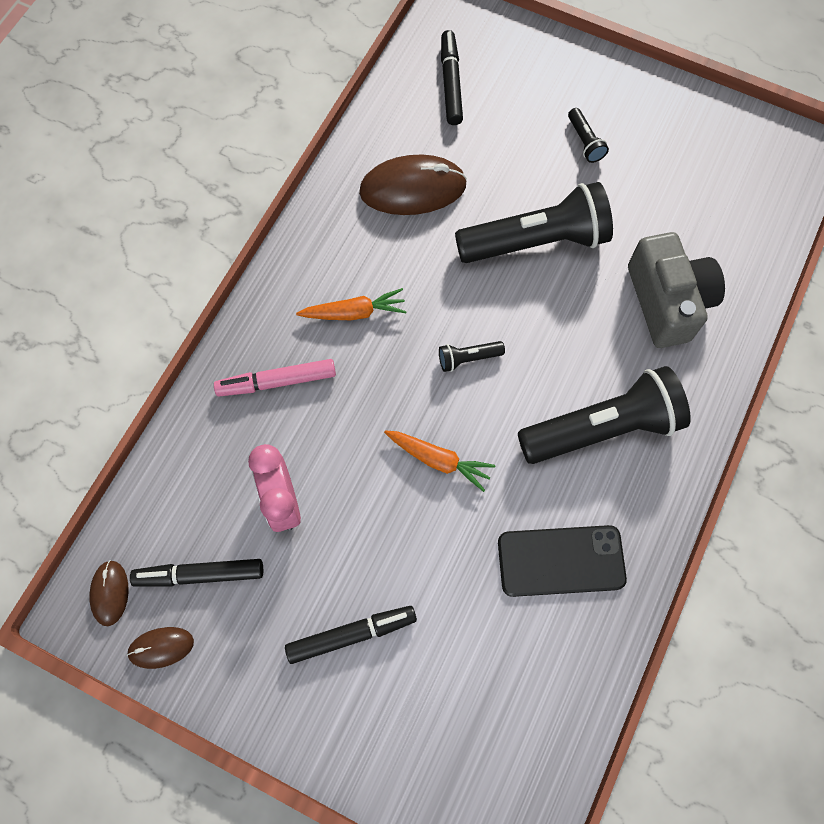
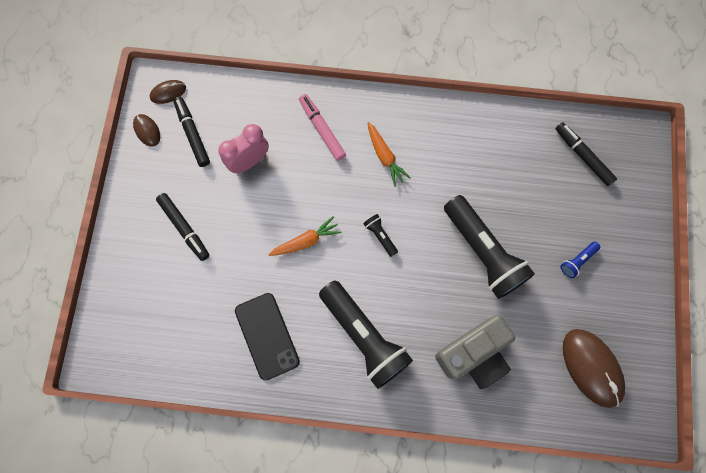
camera: 70 degrees right, 5 degrees up
(413, 188) = (489, 160): brown mouse -> brown mouse (592, 367)
(438, 460) = (306, 241): orange carrot -> orange carrot turned 120 degrees counterclockwise
(451, 83) = (583, 156): black marker -> black marker turned 105 degrees counterclockwise
(585, 142) = (577, 261): black flashlight -> blue flashlight

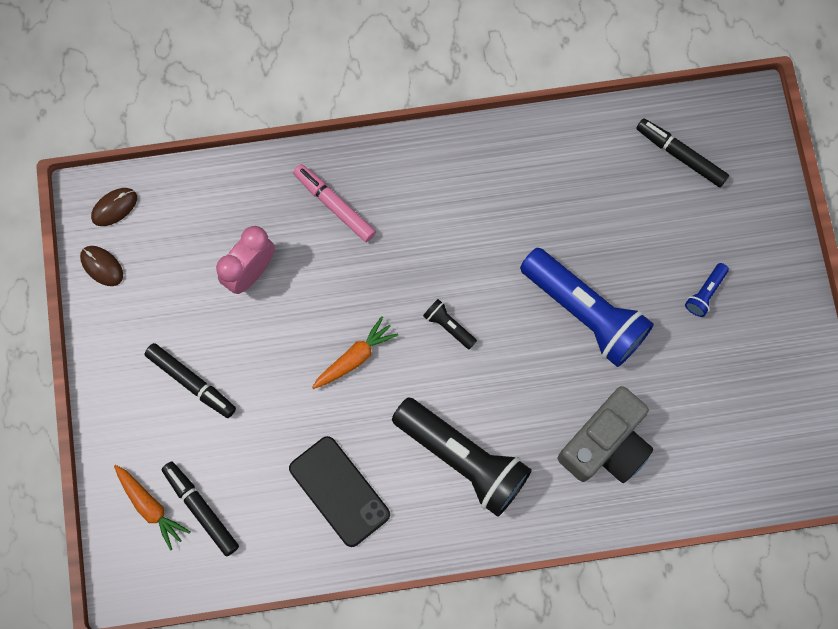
camera: 15 degrees left, 0 degrees up
(193, 134) = (165, 255): black marker -> black marker (201, 509)
(385, 156) = (426, 221): orange carrot -> orange carrot (150, 507)
(483, 252) = (585, 312): black flashlight -> blue flashlight
(592, 367) = (754, 421): brown mouse -> none

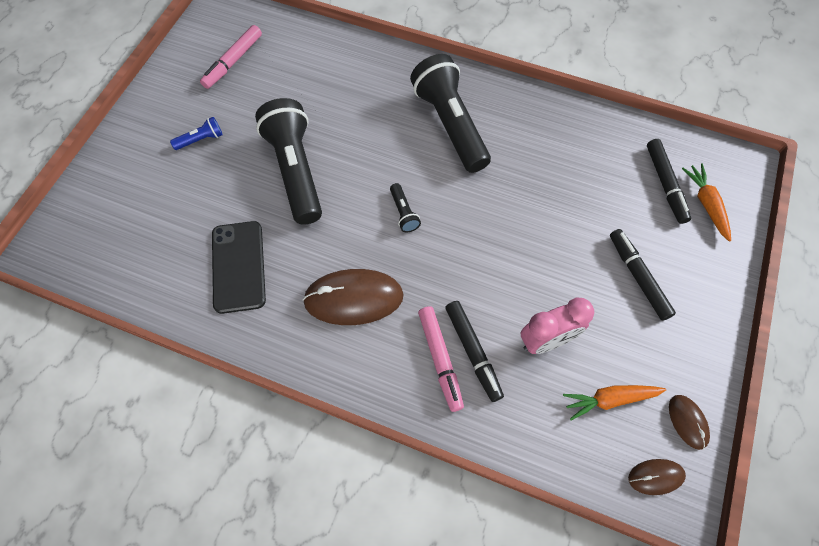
camera: 150 degrees left, 10 degrees down
(339, 491) = (552, 147): black phone -> black phone (238, 266)
(355, 357) = (491, 228): orange carrot -> orange carrot (610, 399)
(442, 217) = (353, 298): none -> brown mouse
(585, 312) = (295, 170): blue flashlight -> black flashlight
(605, 444) = (345, 87): grey camera -> none
(680, 155) = (128, 242): black marker -> black marker (472, 352)
(752, 407) = (233, 61): none -> pink marker

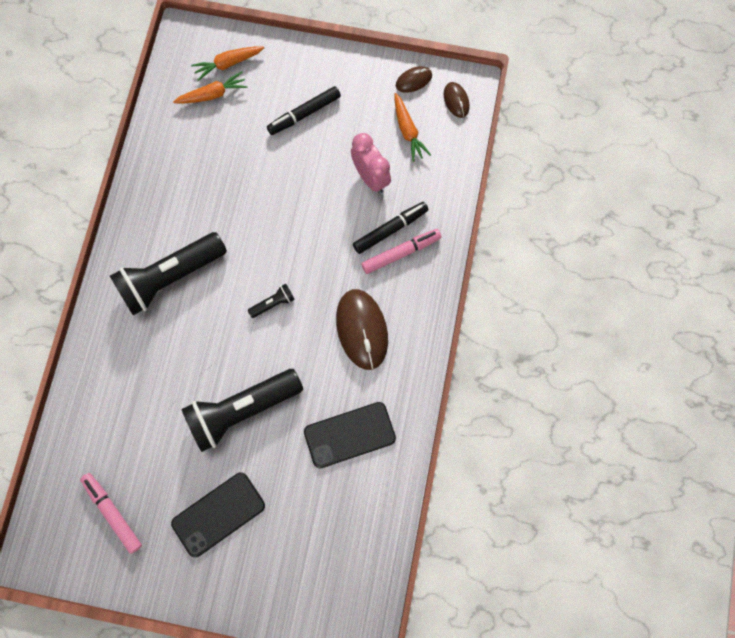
camera: 100 degrees left, 10 degrees up
(201, 139) = (218, 514): blue flashlight -> black phone
(233, 61) = (113, 512): pink marker -> pink marker turned 150 degrees counterclockwise
(665, 184) = (212, 94): black marker -> orange carrot

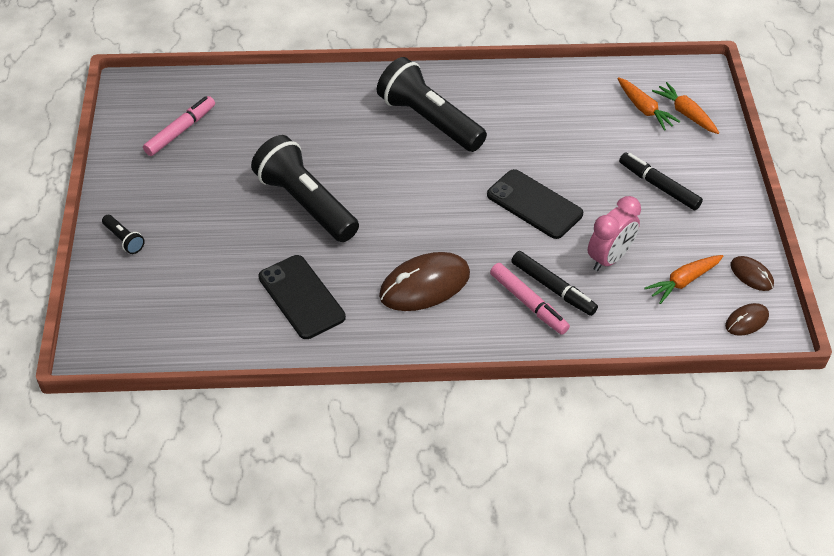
camera: 75 degrees right, 25 degrees down
(218, 514) = (193, 207): black phone -> black phone (534, 204)
(273, 303) = (429, 204): black flashlight -> black flashlight (124, 239)

